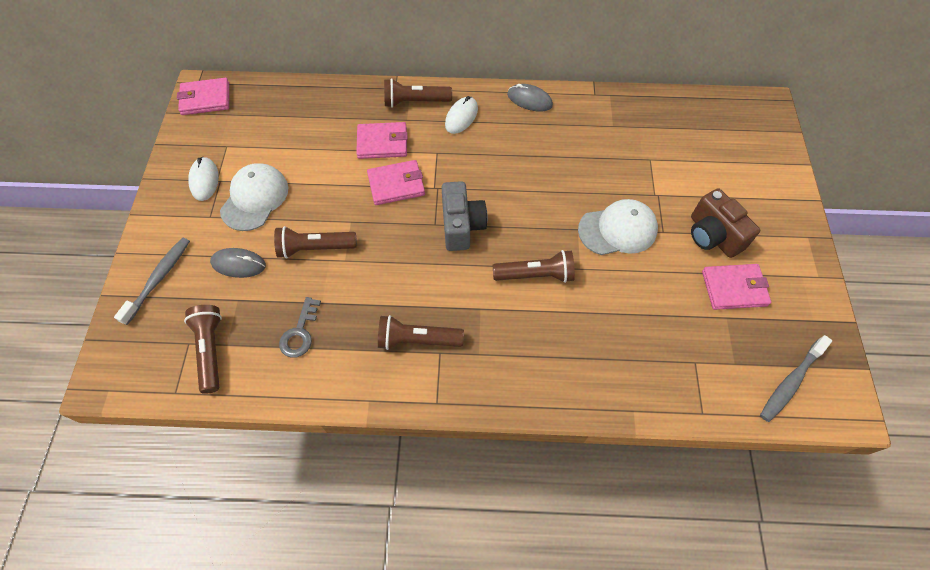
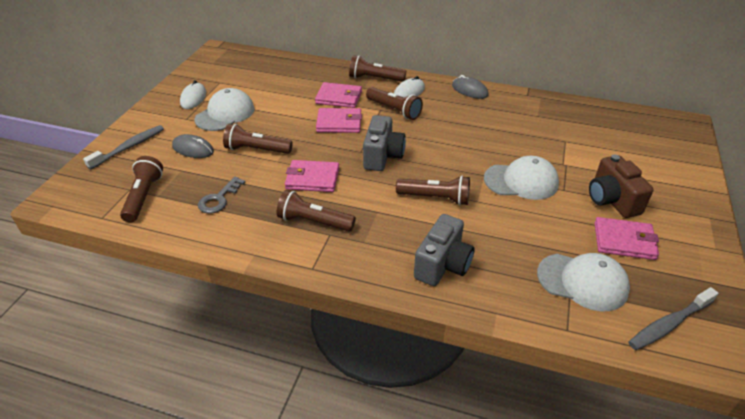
camera: 15 degrees right, 20 degrees down
(205, 99) = (218, 56): pink wallet -> pink wallet (312, 179)
(453, 150) = (394, 110): none -> brown flashlight
(567, 364) = (442, 265): none -> grey camera
(705, 351) = (582, 282): none -> white cap

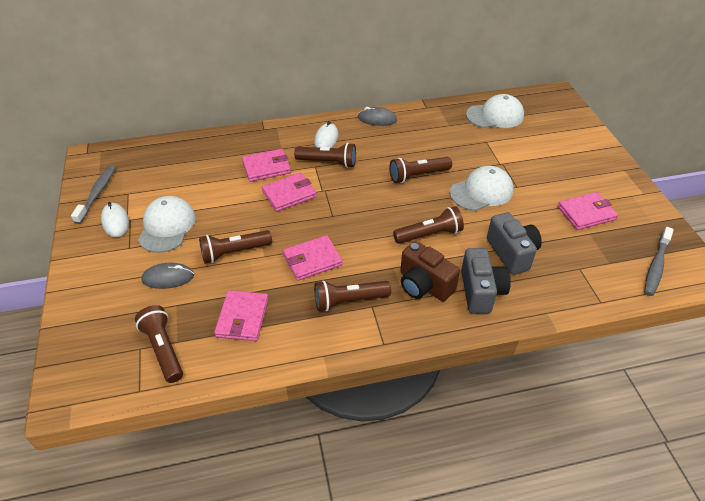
camera: 30 degrees left, 5 degrees up
(129, 147) = (95, 304): grey toothbrush -> grey toothbrush (97, 193)
(219, 199) = (242, 317): grey key -> pink wallet
(375, 78) = (283, 135): brown flashlight -> brown flashlight (417, 175)
(382, 156) = (355, 212): grey camera -> grey camera (511, 253)
(582, 282) = (583, 259): white cap -> white cap (495, 115)
(612, 200) = (555, 182): brown camera -> brown camera (424, 285)

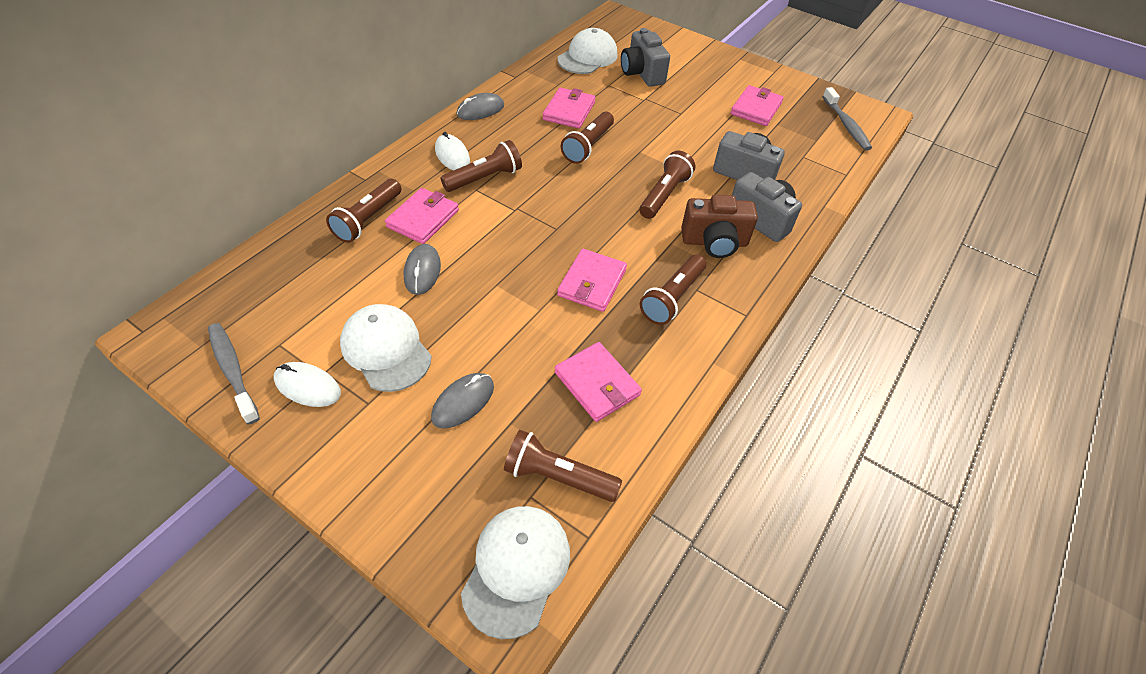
camera: 45 degrees left, 5 degrees up
(231, 196) = (422, 271): none -> grey mouse
(234, 252) = (503, 326): brown flashlight -> brown flashlight (368, 219)
(289, 194) = (484, 232): pink wallet -> pink wallet (569, 111)
(481, 191) = (659, 132): white cap -> white cap (516, 569)
(522, 145) = (642, 73): none -> grey camera

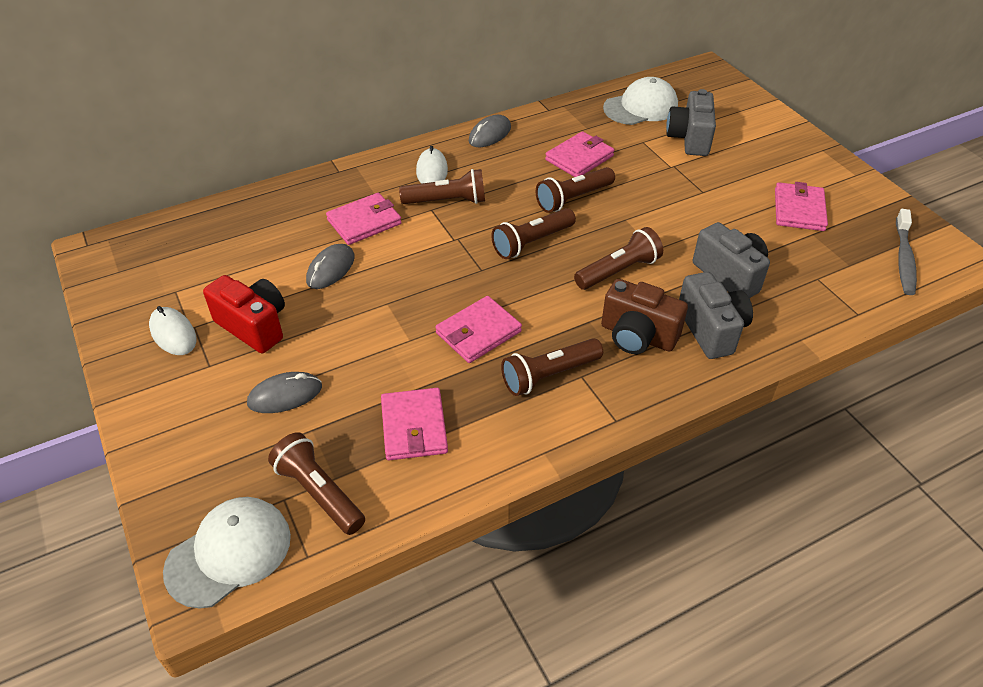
camera: 30 degrees right, 5 degrees down
(233, 370) = (128, 299): grey toothbrush -> none
(368, 219) = (316, 208): brown flashlight -> brown flashlight (531, 242)
(386, 349) = (254, 326): white cap -> red camera
(480, 110) = (489, 134): grey mouse -> grey mouse turned 45 degrees counterclockwise
(756, 108) = (799, 210): pink wallet -> pink wallet turned 45 degrees counterclockwise

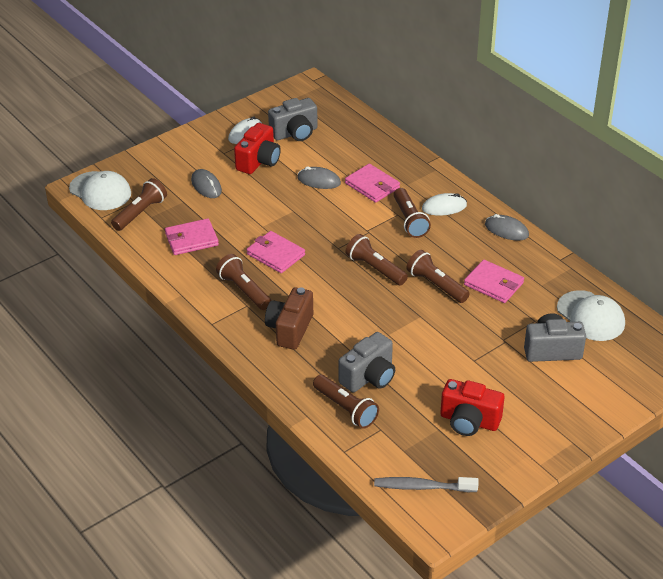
camera: 80 degrees right, 5 degrees down
(619, 271) = (356, 316): brown flashlight -> brown flashlight (346, 409)
(711, 330) = (305, 367): grey camera -> grey camera (295, 133)
(799, 210) = (469, 421): pink wallet -> red camera

